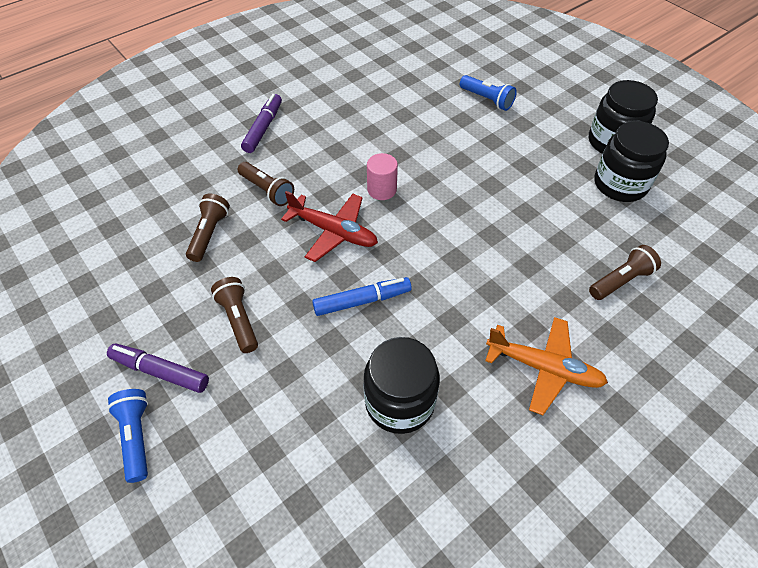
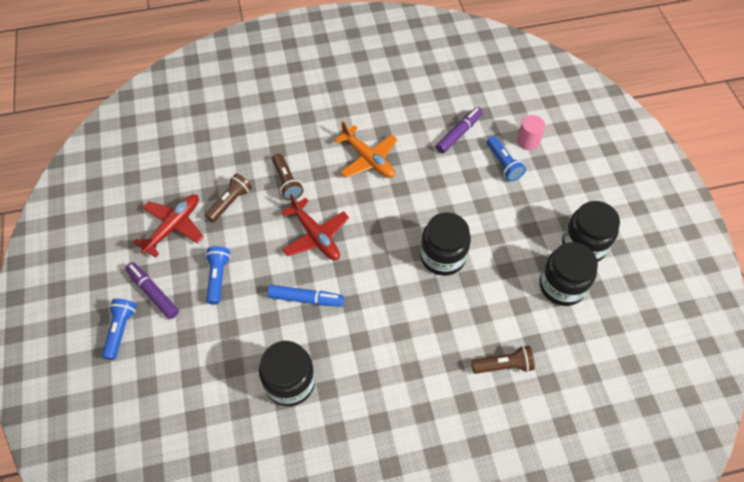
camera: 25 degrees right, 5 degrees up
(149, 286) = (173, 227): none -> red plane
(238, 320) = (218, 277): brown flashlight -> blue flashlight
(263, 128) = (311, 125): purple marker -> purple marker (458, 133)
(382, 190) = (370, 215): pink cylinder -> pink cylinder (528, 141)
(485, 201) = (442, 256): none -> black jar
(544, 368) = (401, 404): orange plane -> orange plane (368, 159)

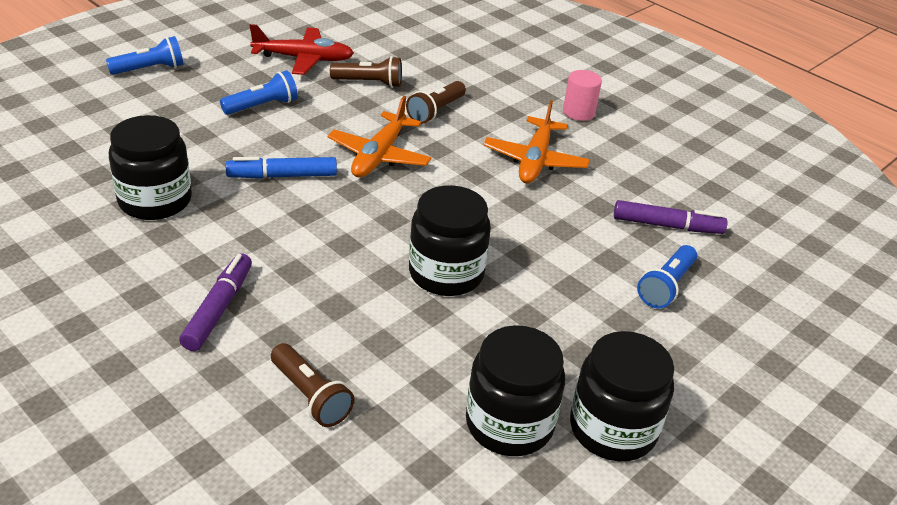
camera: 55 degrees right, 20 degrees down
(153, 293) = (210, 73): purple marker -> purple marker (218, 309)
(306, 299) = (282, 176): blue marker -> blue marker turned 105 degrees clockwise
(316, 236) = (379, 155): red plane -> orange plane
(528, 141) = (737, 300): pink cylinder -> pink cylinder (578, 112)

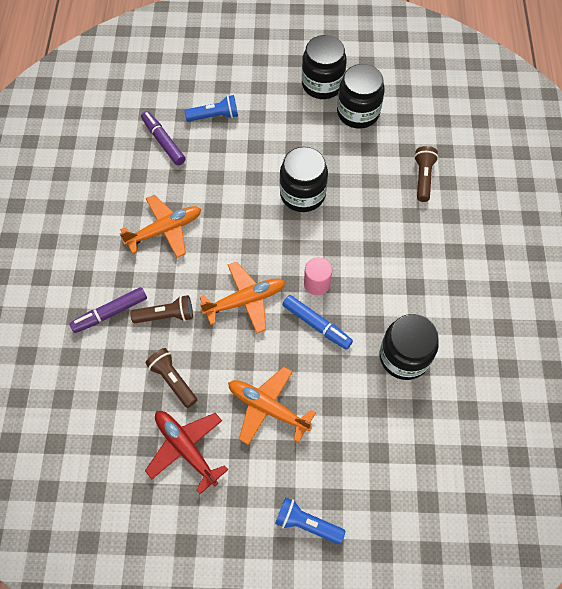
camera: 130 degrees left, 25 degrees up
(218, 309) = (426, 251): purple marker -> purple marker (110, 313)
(262, 106) = (267, 408): blue flashlight -> orange plane
(578, 112) = (84, 248): pink cylinder -> pink cylinder (317, 283)

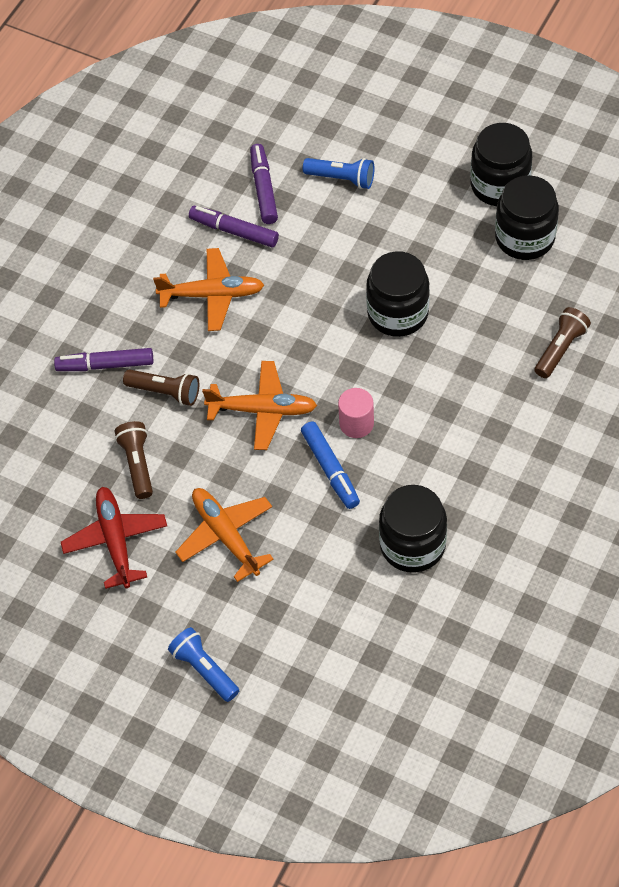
camera: 30 degrees right, 5 degrees down
(157, 179) = (234, 231): none -> purple marker

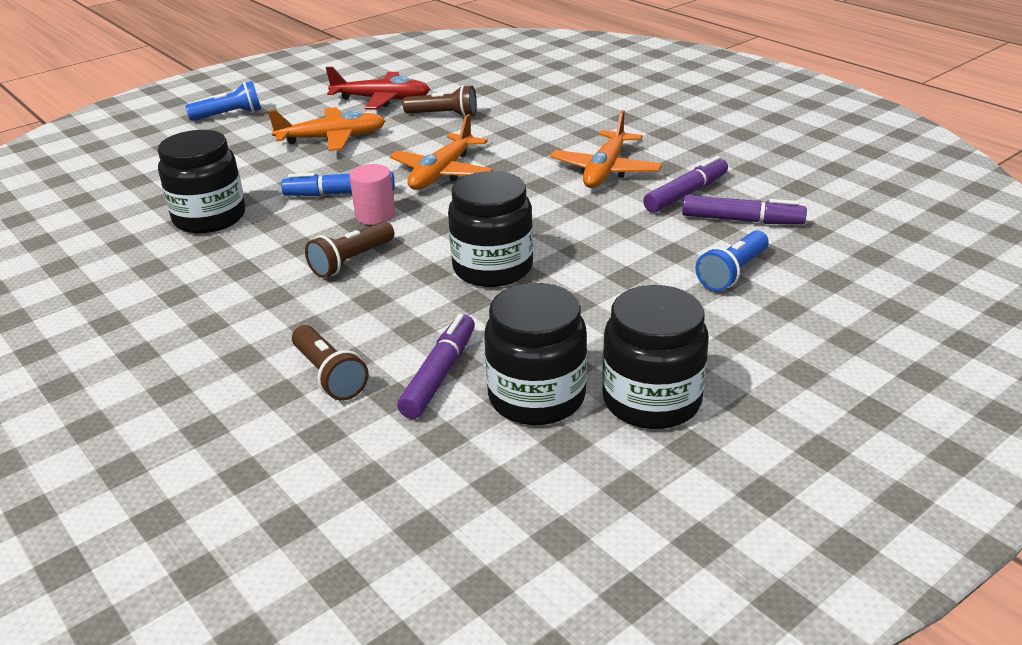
camera: 110 degrees right, 25 degrees down
(105, 365) = (561, 115): purple marker -> purple marker (439, 375)
(165, 392) = (508, 135): brown flashlight -> brown flashlight (351, 261)

